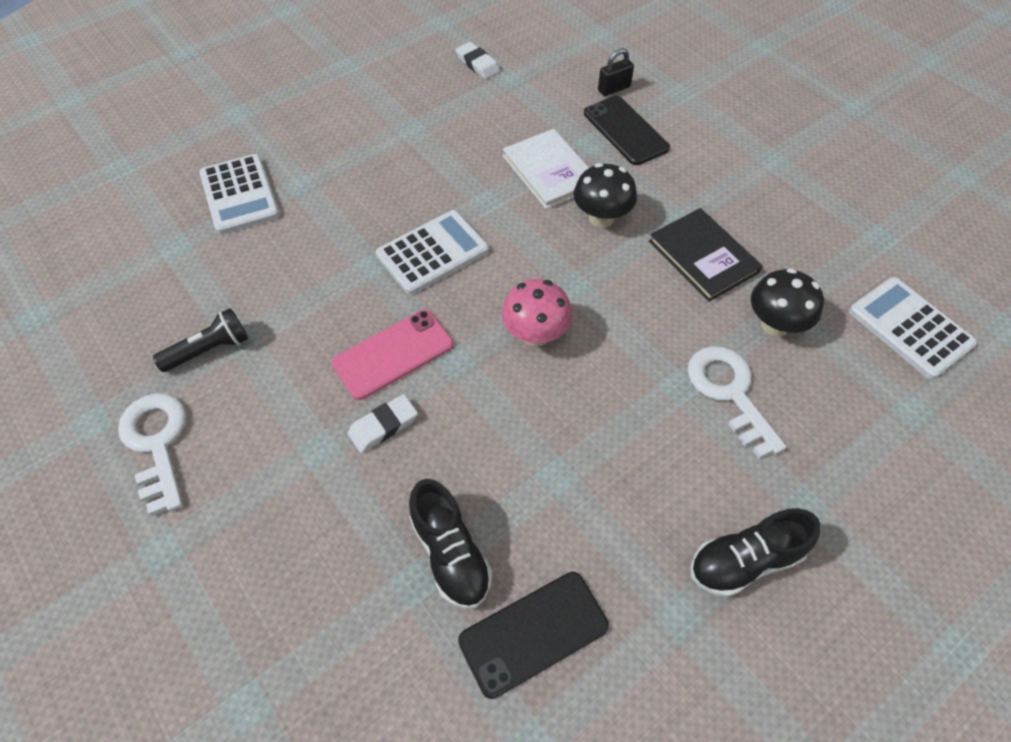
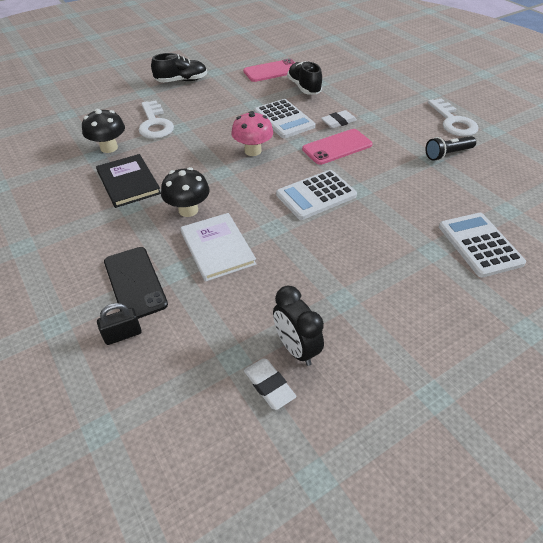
camera: 175 degrees left, 10 degrees down
(456, 88) = (296, 348): none -> black clock
(533, 633) = (272, 71): black phone -> pink phone
(910, 328) = (32, 142): white calculator -> white calculator (284, 119)

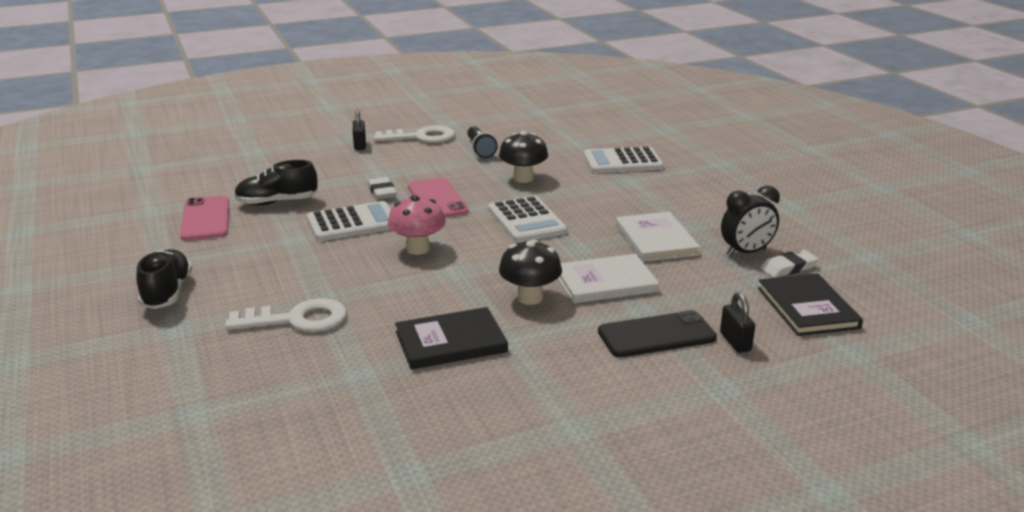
camera: 80 degrees left, 20 degrees down
(109, 148) = (345, 361): black mushroom -> black mushroom (523, 178)
(185, 397) = (807, 308): none -> black book
(304, 277) = (656, 240): none -> white book
(417, 99) = (360, 145): none -> black padlock

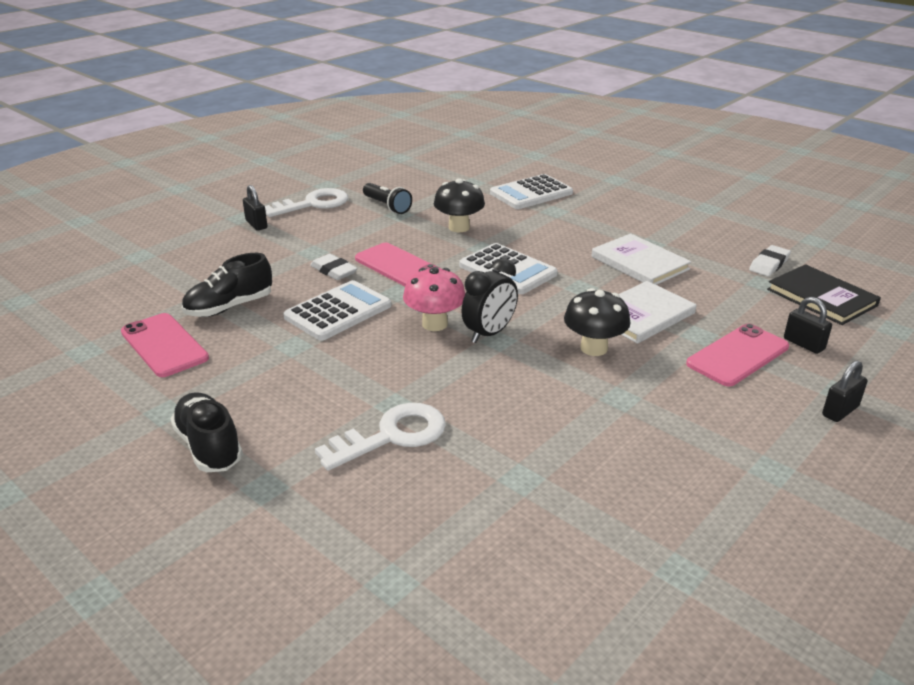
camera: 25 degrees left, 5 degrees up
(450, 342) = (571, 415): black book -> none
(656, 335) = (738, 355): black phone -> pink phone
(699, 403) = (840, 411): none -> black padlock
(746, 252) = (722, 258): black clock -> black clock (489, 334)

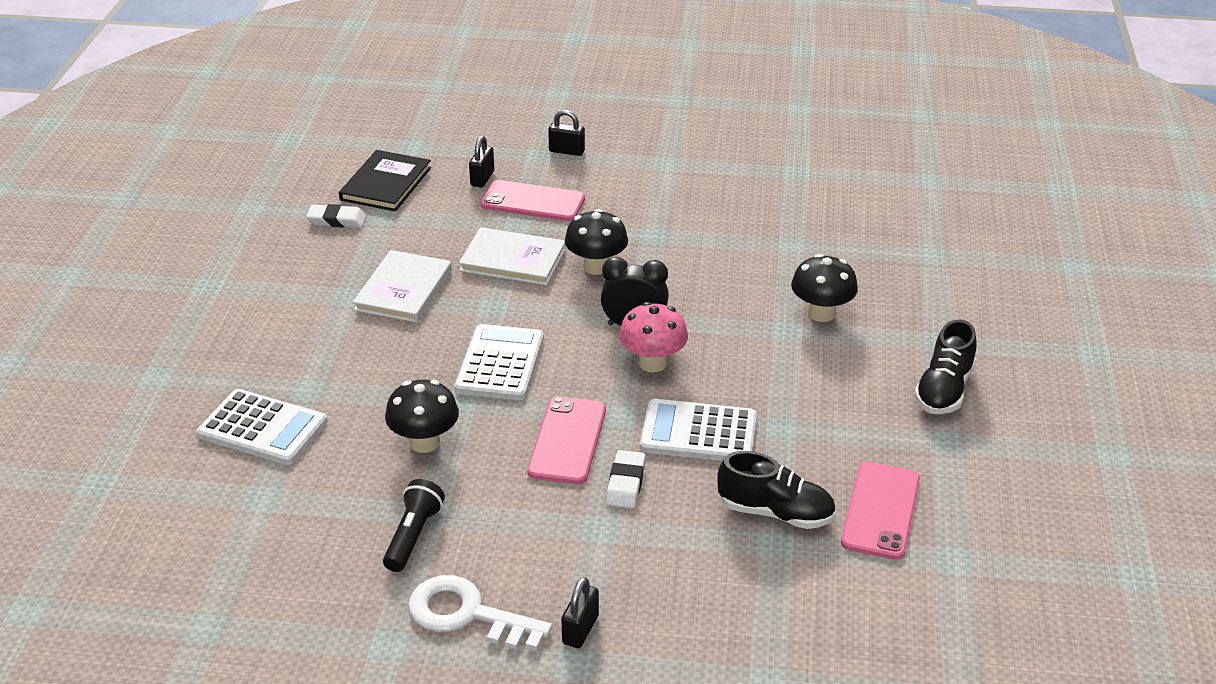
camera: 125 degrees left, 5 degrees up
(392, 436) = (821, 313): white key -> black mushroom

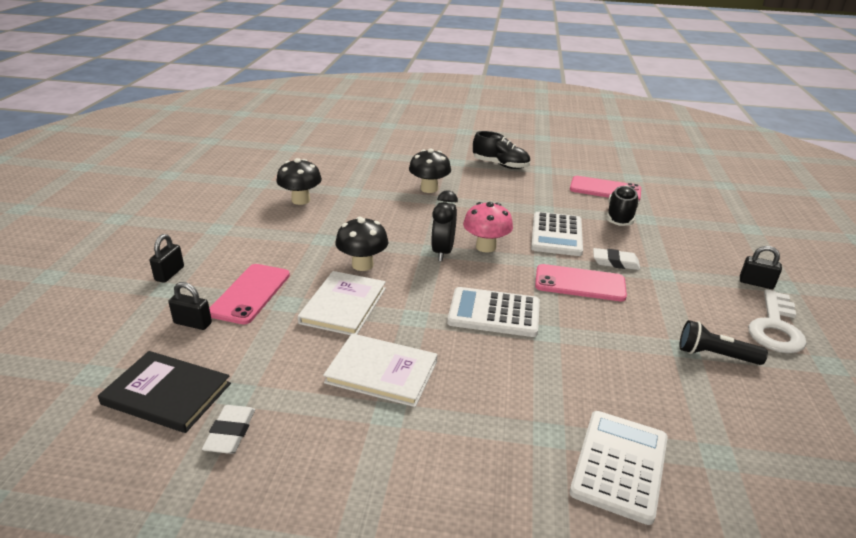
camera: 90 degrees left, 5 degrees down
(424, 442) = (604, 352): black mushroom -> black mushroom (301, 200)

